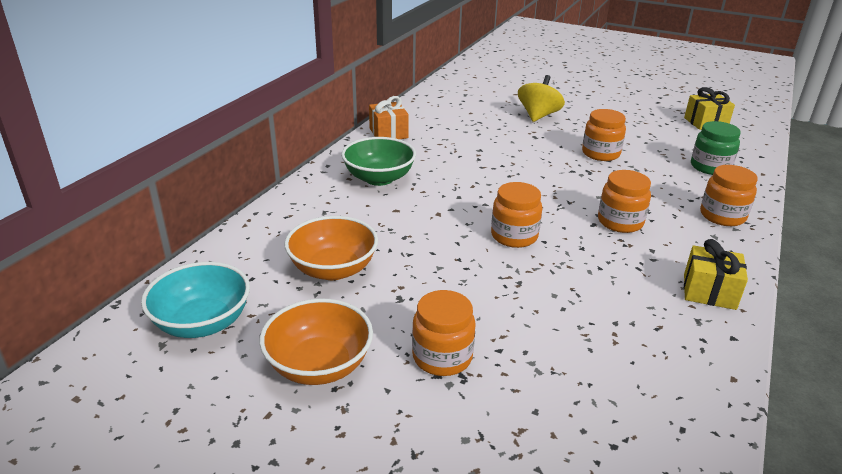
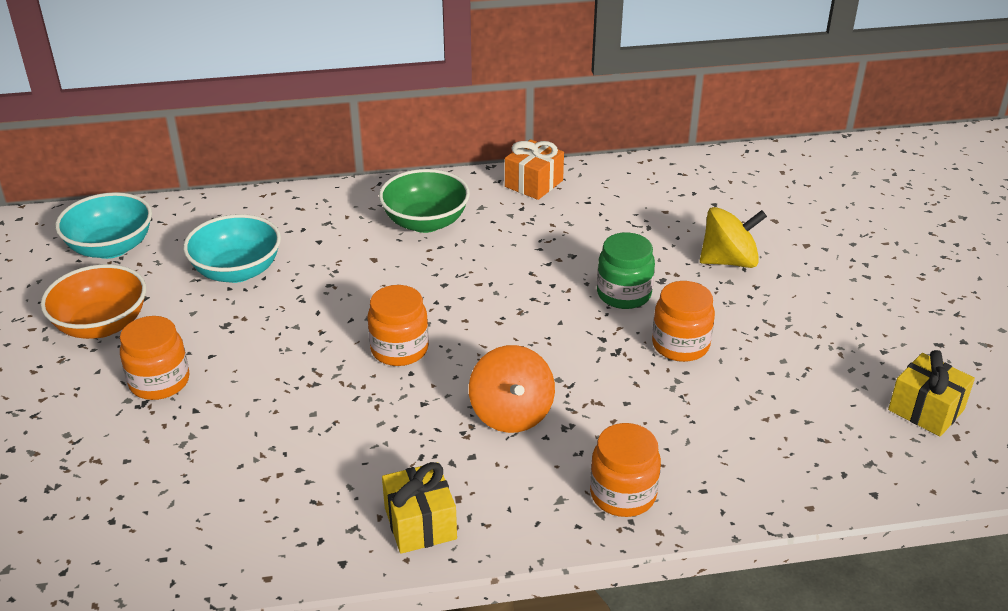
camera: 55 degrees right, 5 degrees up
(333, 269) = (237, 271): orange bowl -> turquoise bowl
(620, 222) = (511, 413): orange jar -> orange spinning top
(710, 167) = (764, 451): green jar -> green jar (624, 294)

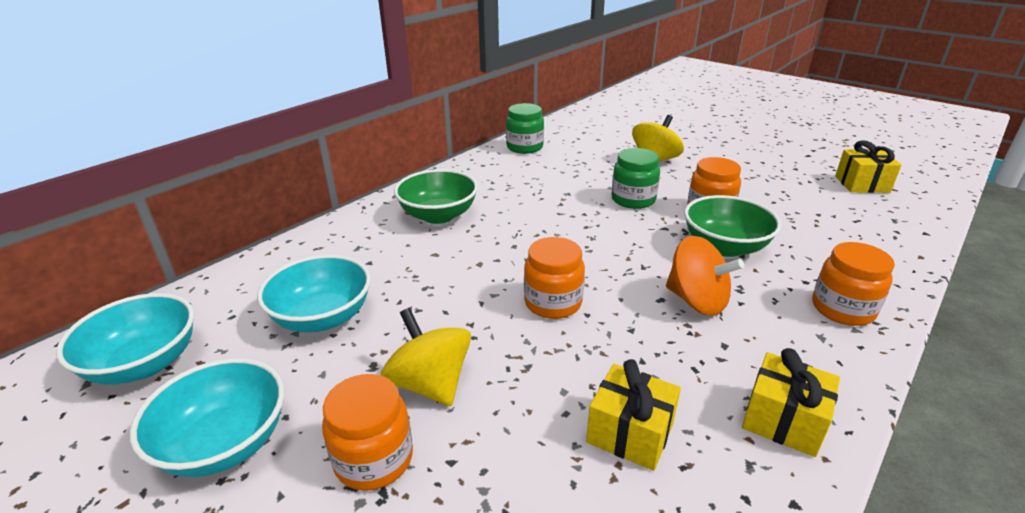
camera: 40 degrees left, 5 degrees down
(102, 325) = (225, 443): orange bowl -> turquoise bowl
(242, 357) = (430, 384): none -> yellow spinning top
(312, 463) = (630, 433): none -> yellow gift
(534, 184) = (478, 167): orange gift -> none
(616, 179) = (524, 147): none -> green jar
(625, 386) = (725, 247): none -> green bowl

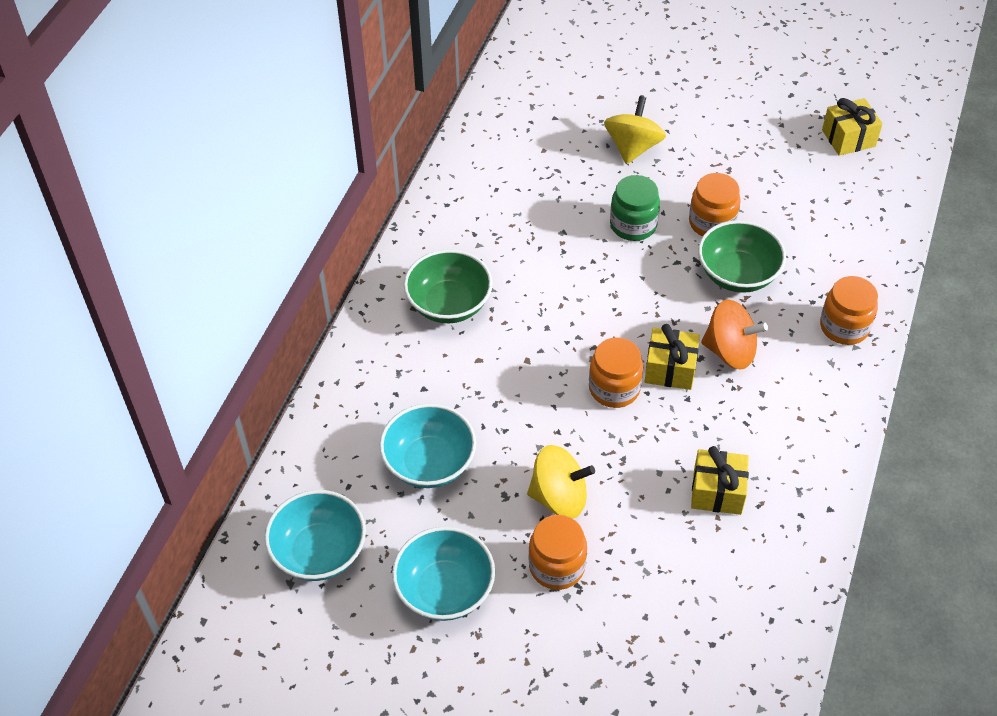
camera: 20 degrees left, 20 degrees up
(430, 384) = (559, 497): yellow spinning top -> yellow spinning top turned 150 degrees clockwise
(524, 147) = (477, 157): green jar -> none
(783, 421) = (814, 449): yellow gift -> yellow gift (670, 369)

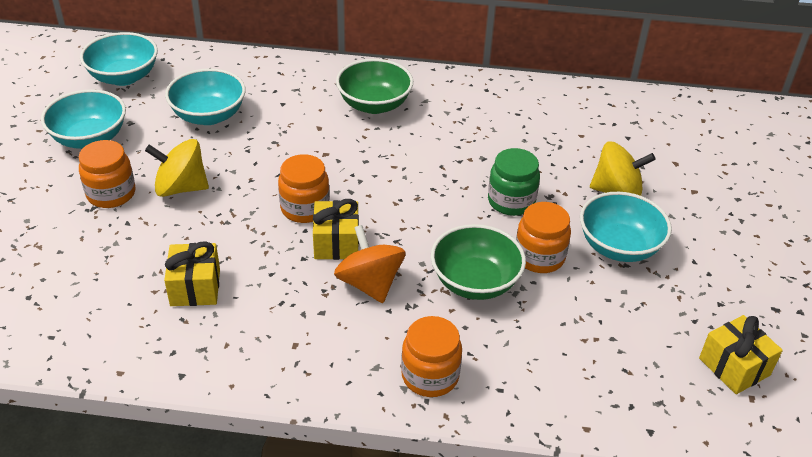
camera: 75 degrees right, 10 degrees down
(559, 497) = (181, 188): yellow spinning top -> yellow spinning top turned 105 degrees clockwise
(706, 166) = (619, 246): none -> turquoise bowl
(730, 351) = (370, 284): orange spinning top -> orange spinning top turned 150 degrees clockwise

